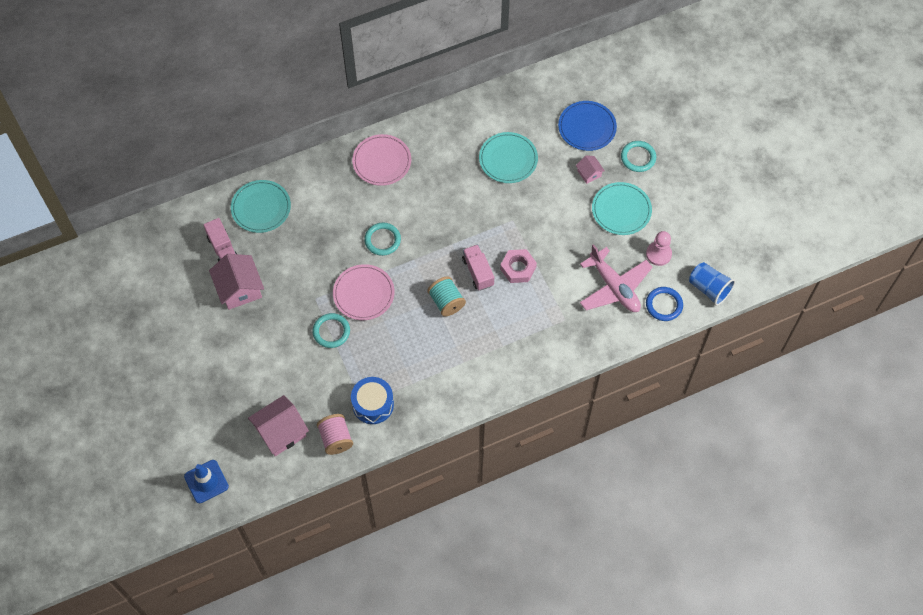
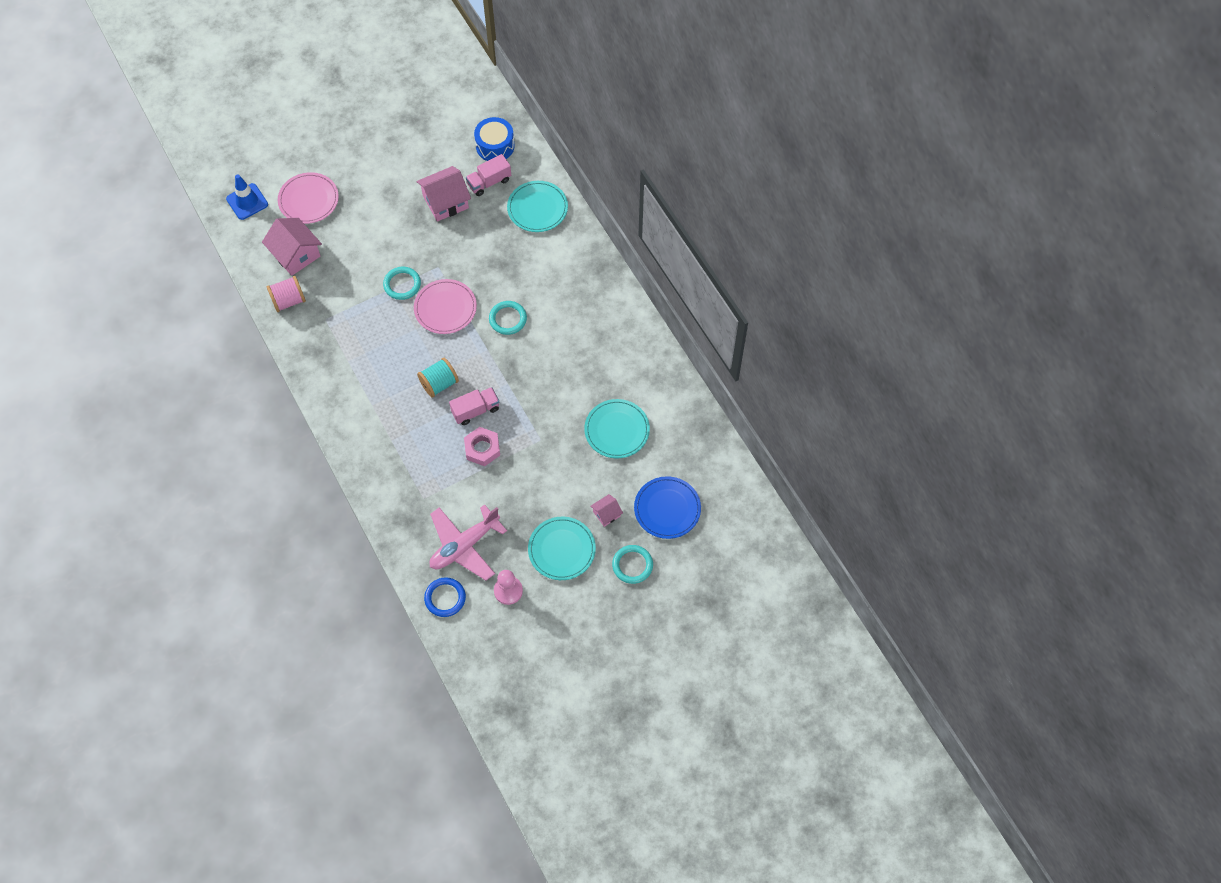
camera: 85 degrees right, 0 degrees up
(373, 404) = (324, 328): blue drum -> blue drum (495, 146)
(382, 161) = (602, 309): pink plate -> pink plate (308, 200)
(709, 288) = (467, 646): blue cup -> none

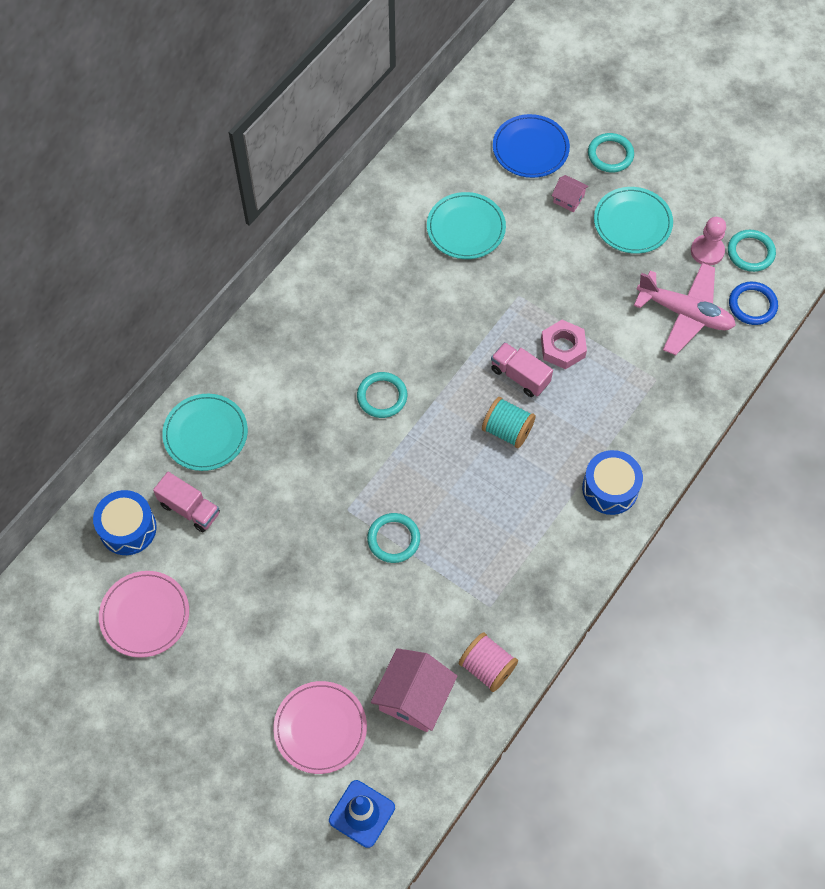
camera: 115 degrees left, 0 degrees up
(360, 427) = (610, 488): none -> blue drum
(445, 202) = (244, 547): pink house -> none
(445, 308) = (402, 472): pink plate -> pink plate (145, 615)
(490, 622) = (750, 252): none -> turquoise ring

